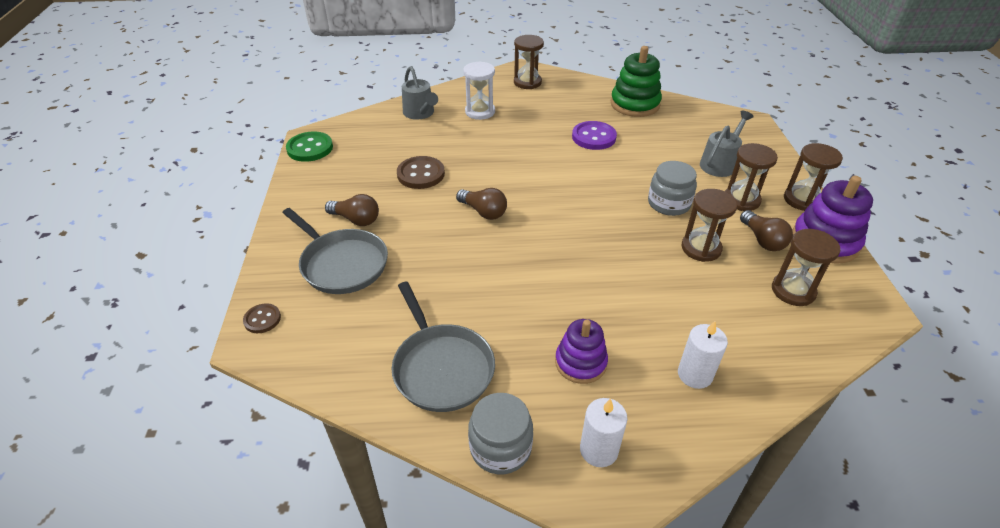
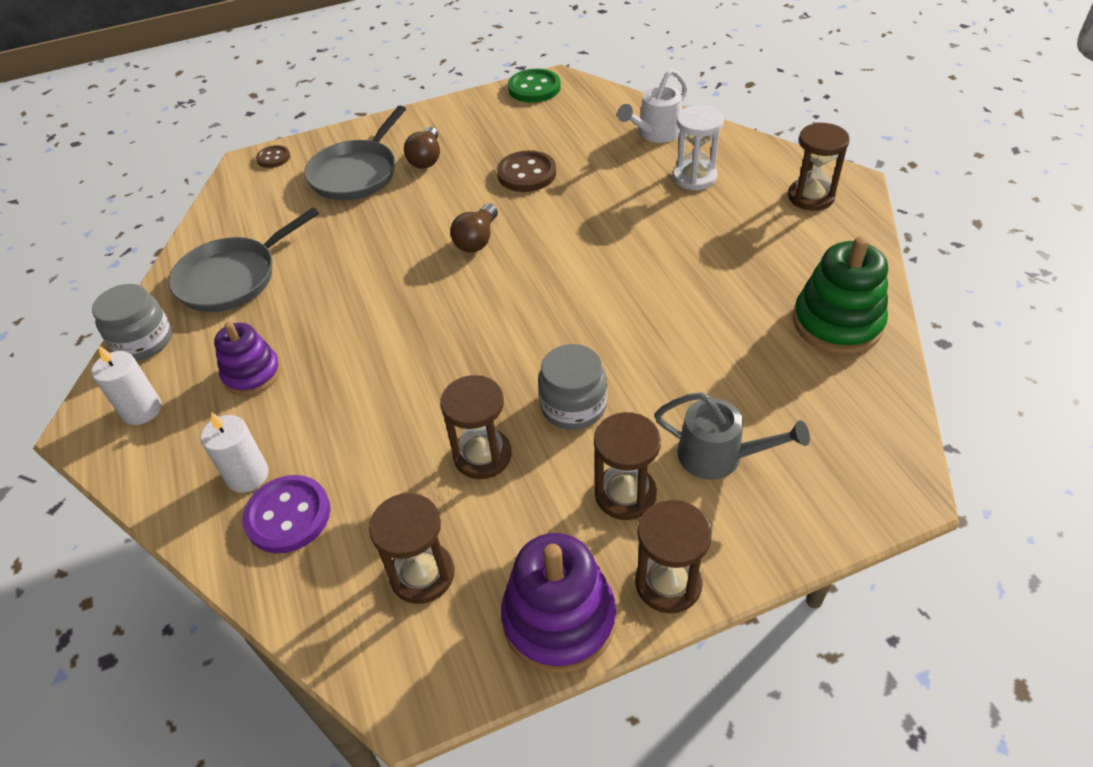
camera: 75 degrees right, 5 degrees up
(420, 113) = (655, 133): grey watering can -> white watering can
(593, 137) = (702, 296): purple button -> purple button (288, 516)
(762, 240) = (530, 529): brown light bulb -> none

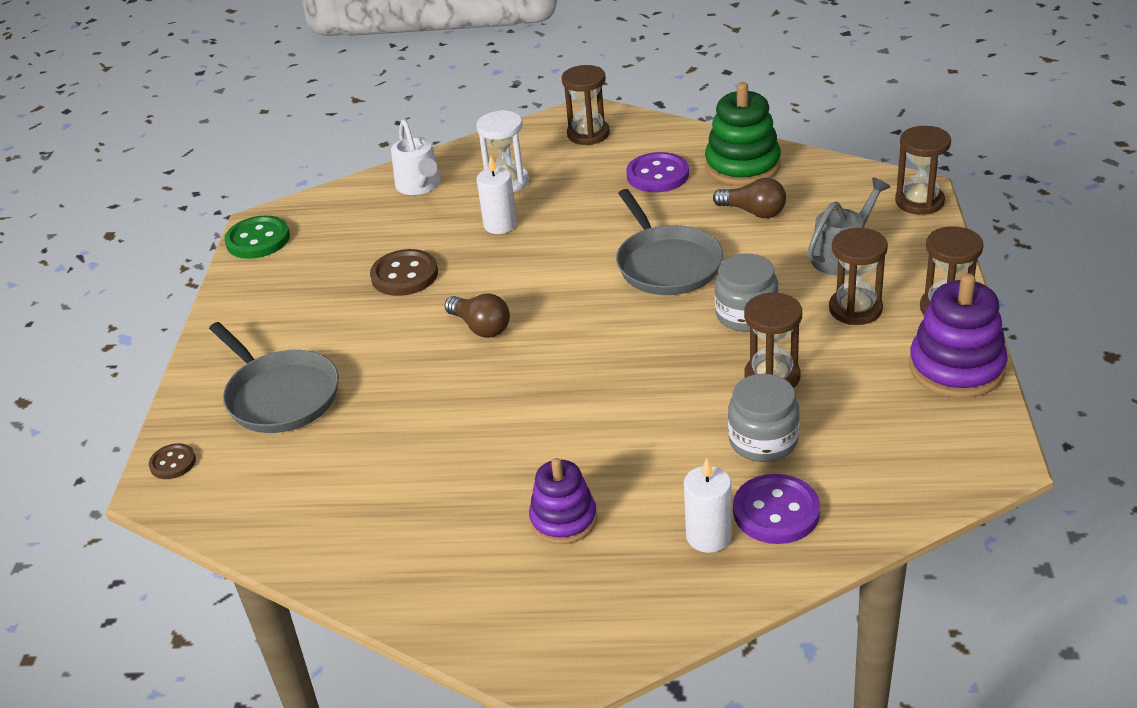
camera: 65 degrees left, 10 degrees down
(142, 410) = (559, 618): white candle -> white candle (500, 225)
(143, 341) = (439, 612): grey jar -> grey jar (763, 441)
(232, 278) = (386, 523): grey pan -> grey pan (667, 264)
(422, 574) = (882, 434): brown hourglass -> brown hourglass (919, 202)
(426, 158) = (307, 338): brown light bulb -> brown light bulb (753, 212)
(773, 266) = (657, 175): none -> purple button

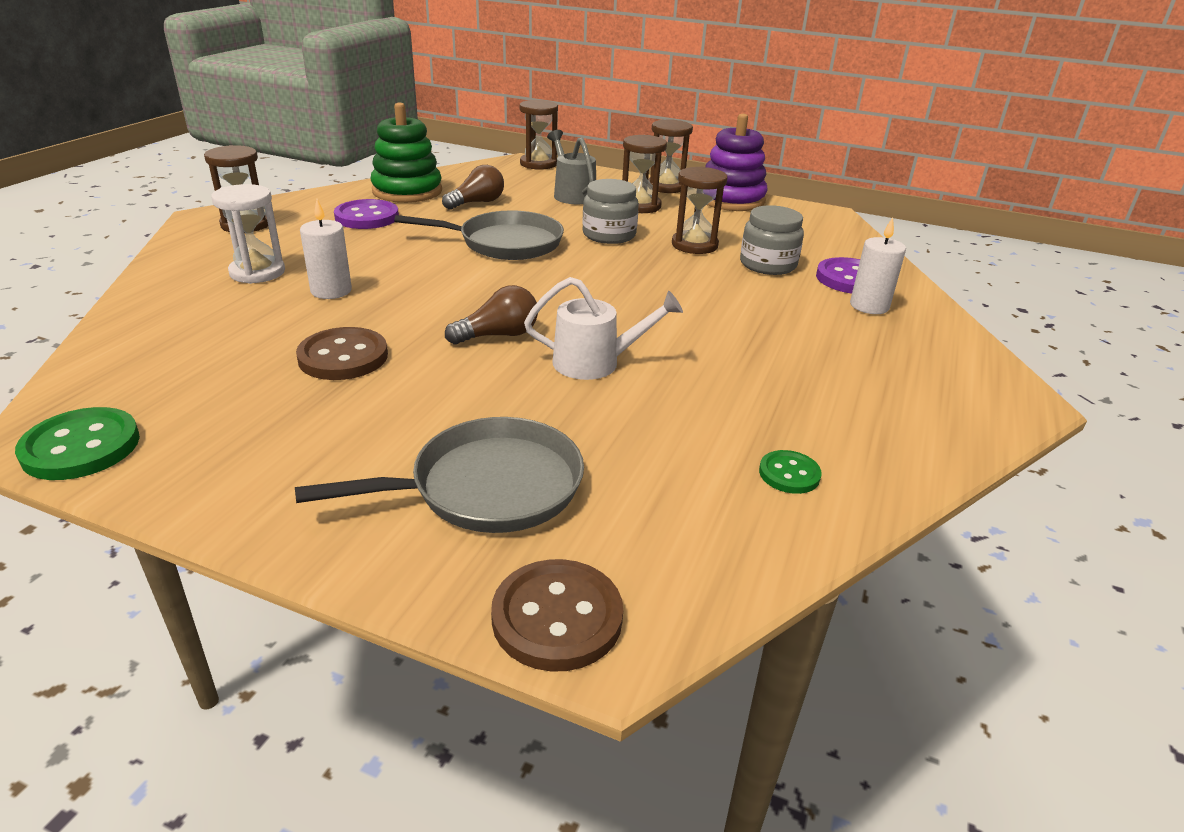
camera: 75 degrees left, 5 degrees down
(173, 463) = (557, 617): brown button -> brown button, size x1.72
(354, 530) = (789, 474): none -> green button
(420, 186) = (174, 314): white watering can -> white watering can (596, 363)
(563, 520) = (824, 356): purple stacking toy -> none

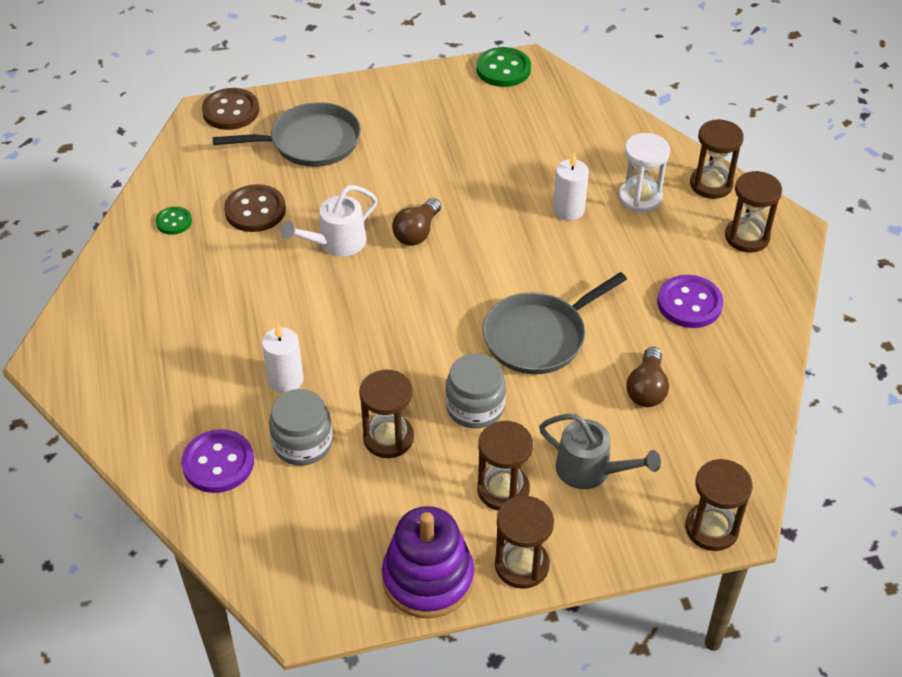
camera: 145 degrees right, 15 degrees up
(185, 256) = (711, 184): none -> brown hourglass
(343, 357) = (477, 168): brown button -> brown button (255, 210)
(407, 191) = (730, 368): green stacking toy -> none
(488, 487) = (310, 142): grey pan -> grey pan turned 135 degrees counterclockwise
(869, 306) = (186, 424): white candle -> white candle (285, 380)

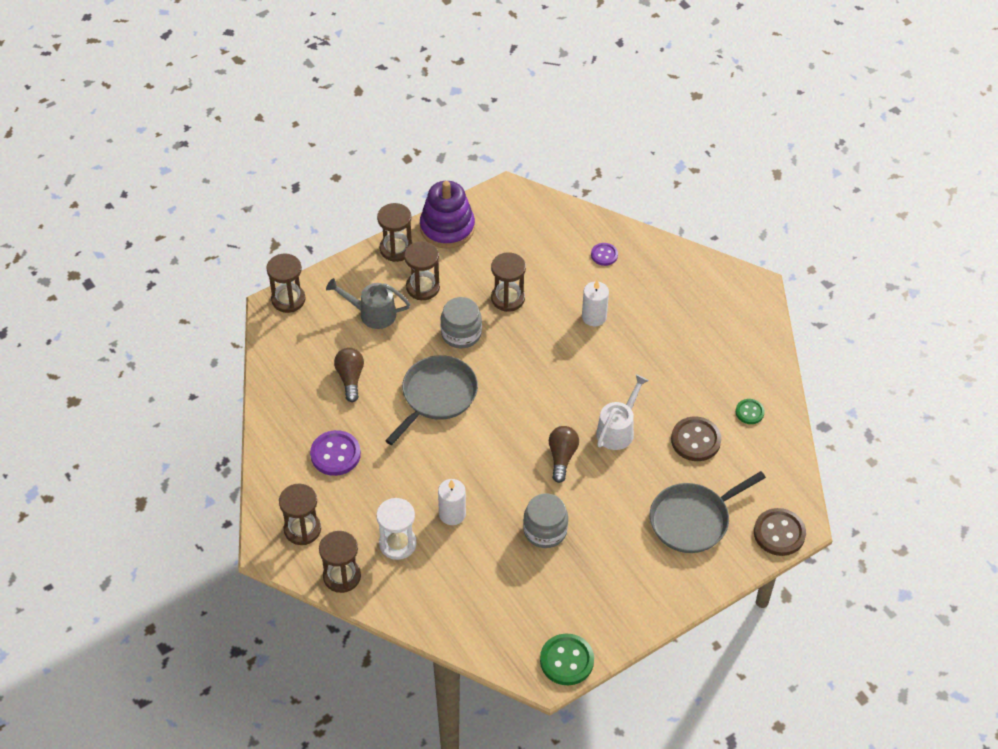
camera: 160 degrees right, 5 degrees up
(218, 463) = (604, 255): purple button -> purple button, size x0.58
(302, 443) = (560, 280): grey jar -> grey jar (545, 530)

